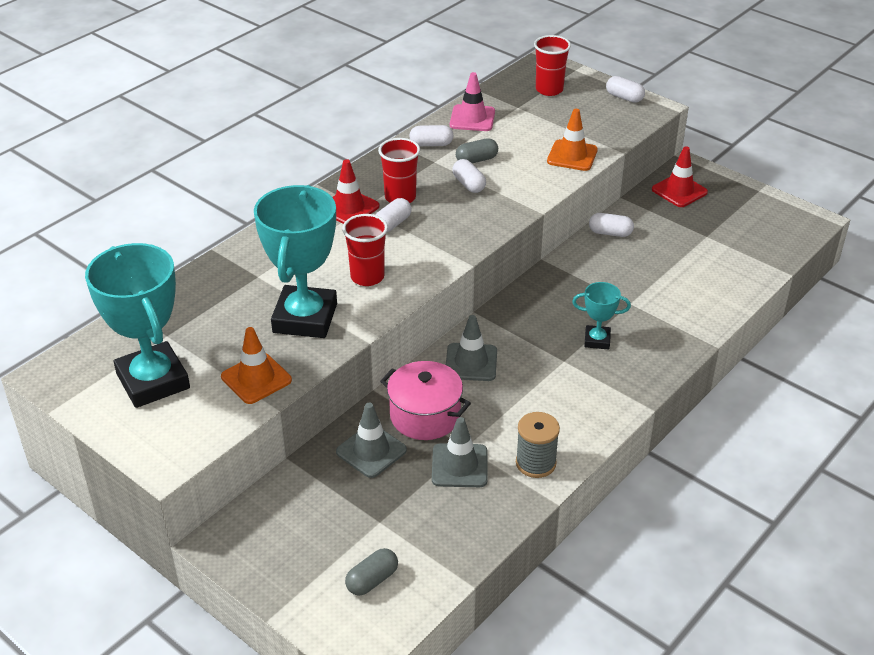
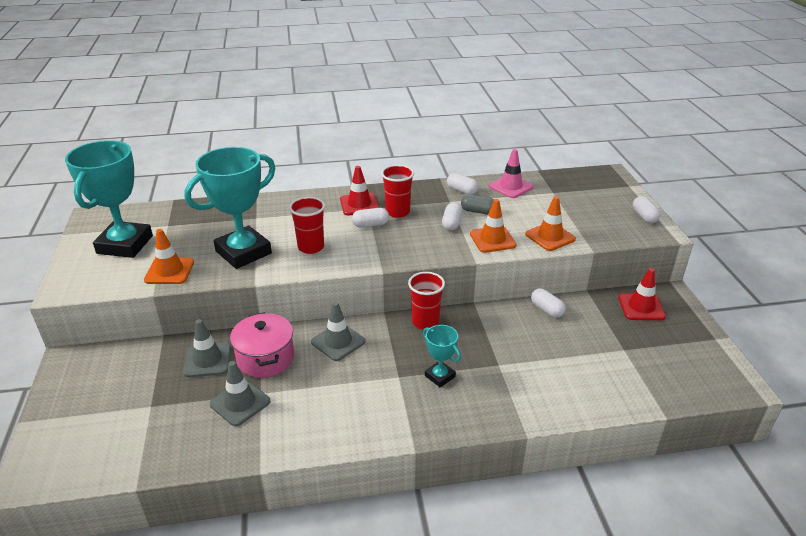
camera: 40 degrees right, 5 degrees down
(372, 580) = (95, 439): grey capsule -> none
(527, 183) = (492, 239): none -> orange traffic cone
(535, 463) = (285, 433): grey spool -> none
(549, 90) = (591, 190): red cup -> red cup (425, 322)

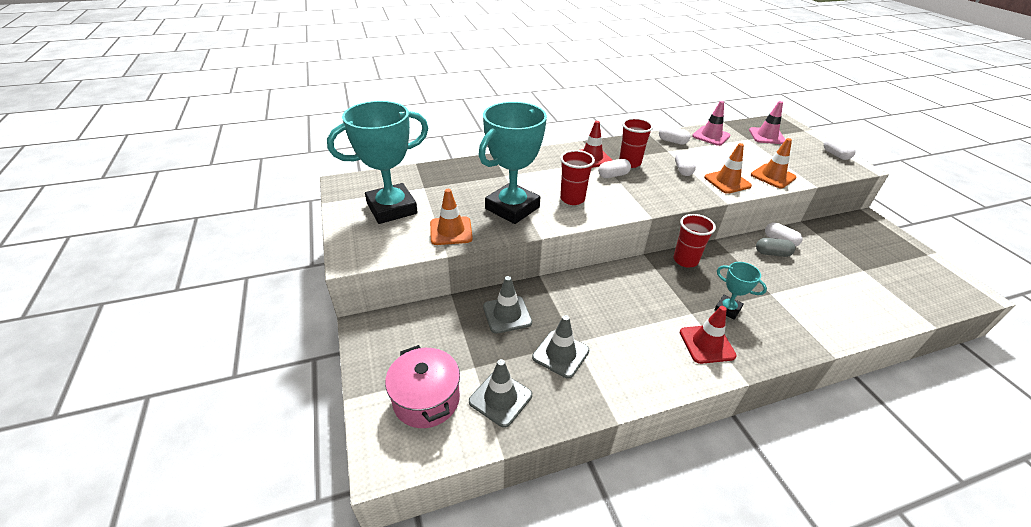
camera: 10 degrees left, 5 degrees up
(125, 244) = (392, 208): turquoise trophy -> turquoise trophy turned 60 degrees clockwise
(265, 358) = (561, 307): pink pot -> pink pot (426, 399)
(338, 342) = (619, 285): grey traffic cone -> grey traffic cone (500, 398)
(478, 211) = (698, 158): grey capsule -> grey capsule (772, 253)
(577, 190) = (767, 136): none -> pink traffic cone
(641, 307) = (853, 232): red traffic cone -> red traffic cone (706, 344)

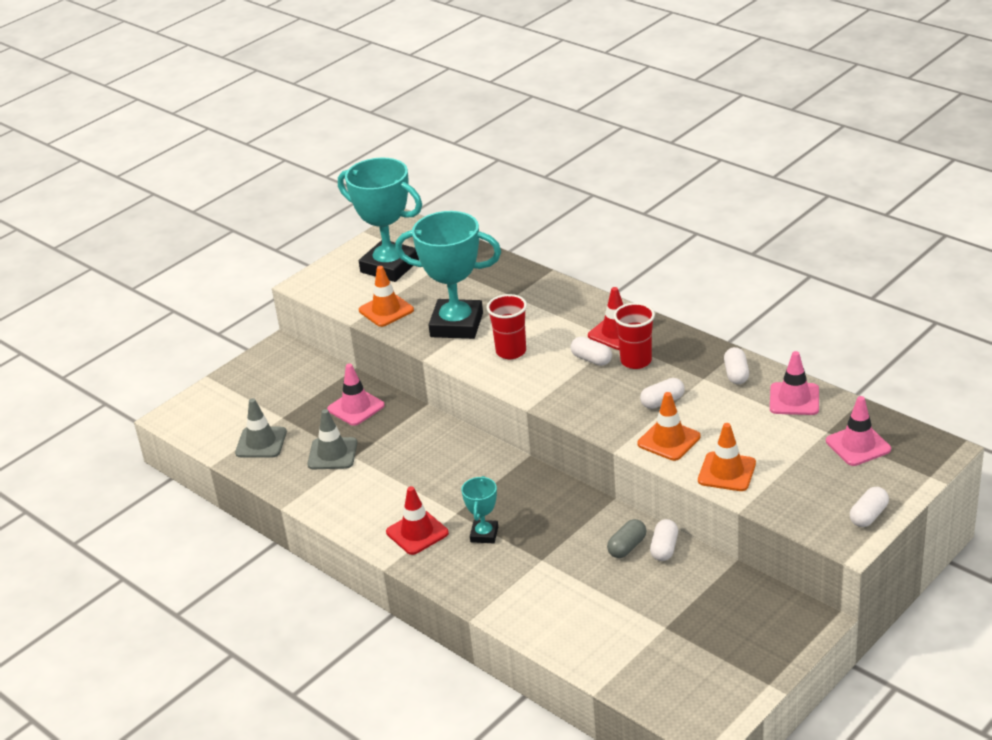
camera: 65 degrees right, 5 degrees down
(426, 399) = (233, 410): pink pot -> none
(507, 314) = (356, 407): grey traffic cone -> pink traffic cone
(685, 260) = (546, 486): red cup -> none
(772, 253) = (627, 547): grey capsule -> grey capsule turned 60 degrees clockwise

